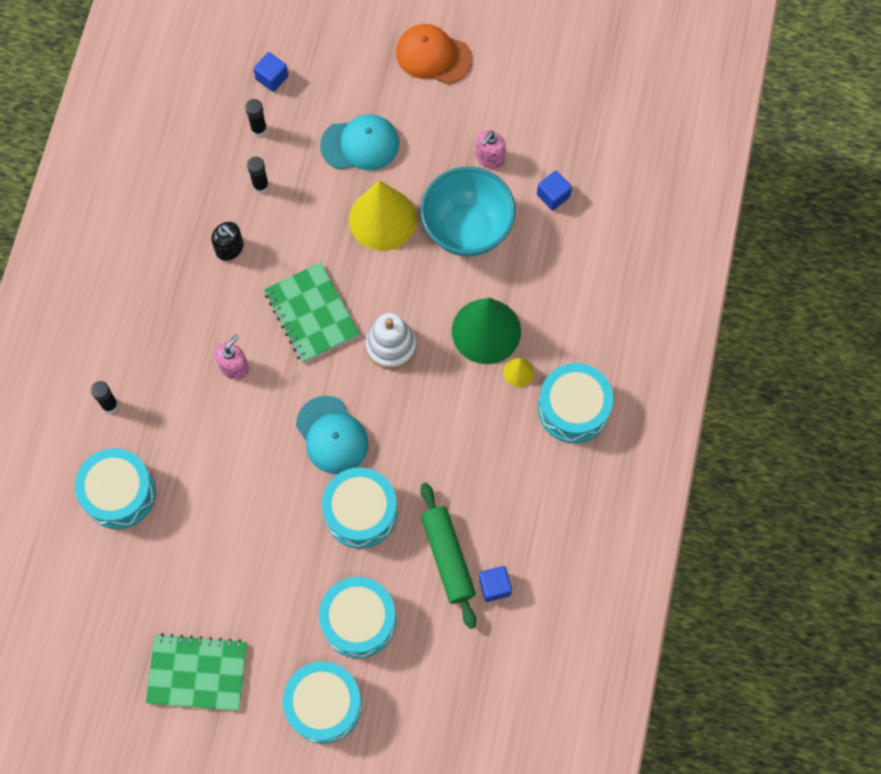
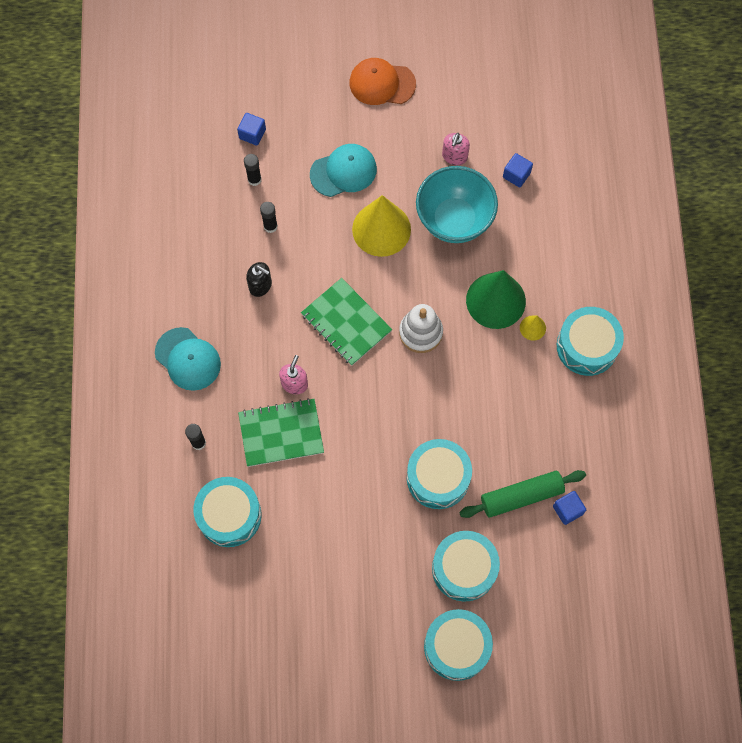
camera: 15 degrees left, 0 degrees up
(197, 673) = (342, 649): green notebook -> green notebook (281, 433)
(332, 435) = (394, 420): turquoise cap -> turquoise cap (188, 359)
(447, 557) = (521, 496): green rolling pin -> green rolling pin turned 75 degrees counterclockwise

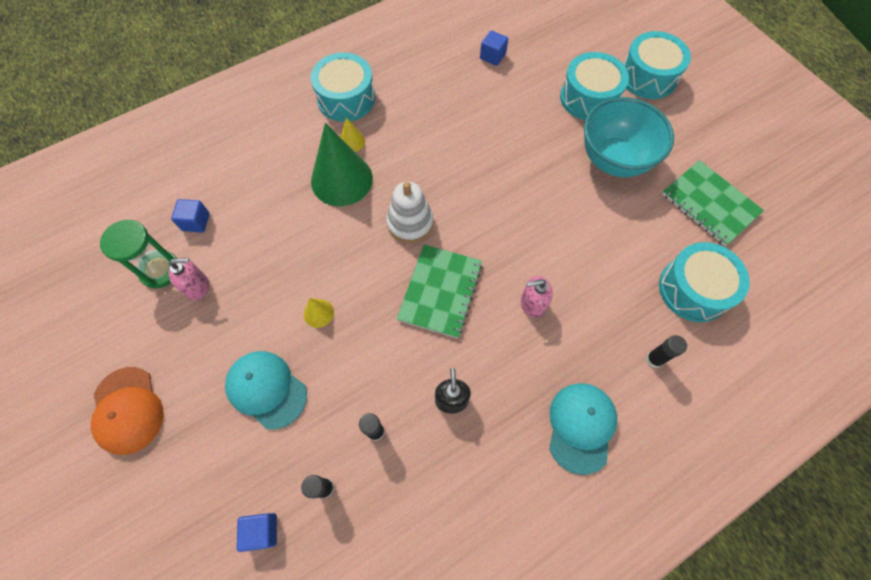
camera: 120 degrees left, 5 degrees down
(281, 433) = (587, 288): green notebook -> green notebook (709, 204)
(381, 229) = (318, 313): yellow cone -> yellow cone, size x0.44
(438, 478) = (532, 147): turquoise drum -> none
(454, 220) = (274, 252): turquoise bowl -> turquoise bowl (614, 160)
(485, 136) = (160, 270): none -> green hourglass
(521, 496) = (504, 87): green rolling pin -> none

